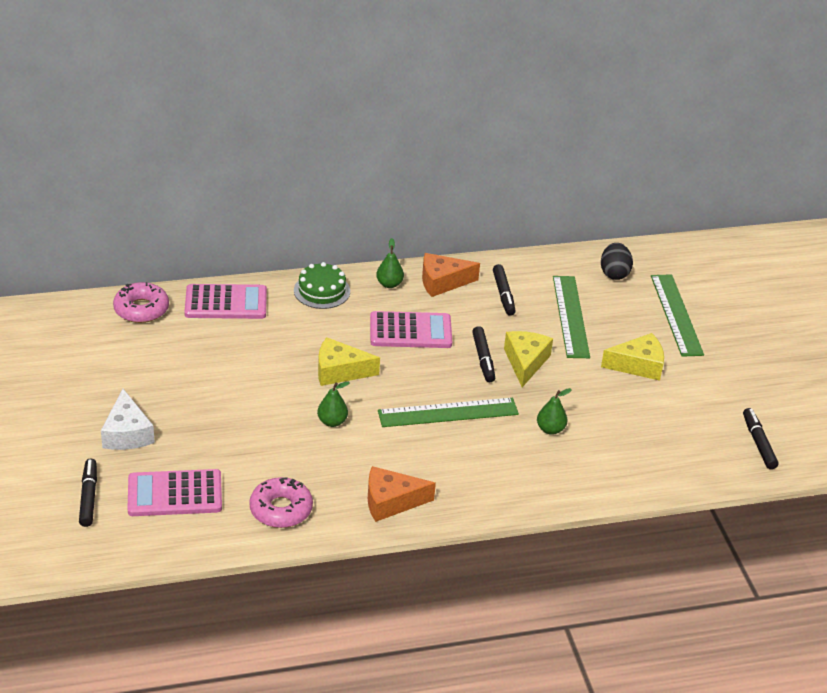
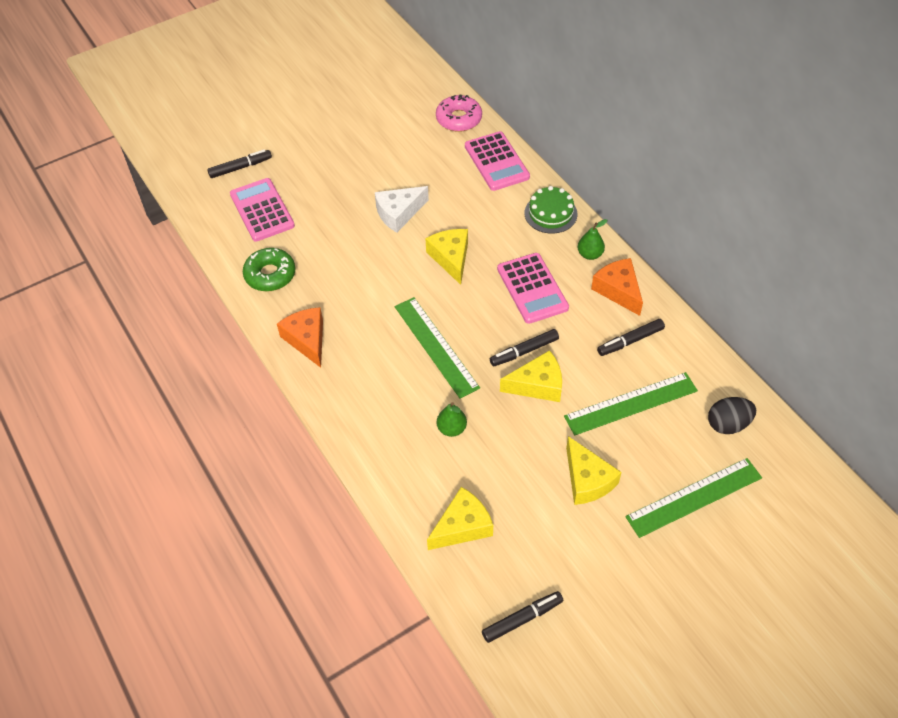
camera: 75 degrees right, 15 degrees up
(127, 433) = (315, 162): white cheese -> white cheese (399, 213)
(281, 509) = (270, 275): pink donut -> green donut
(332, 422) = (385, 273): green pear -> none
(658, 452) = (462, 526): none -> yellow cheese

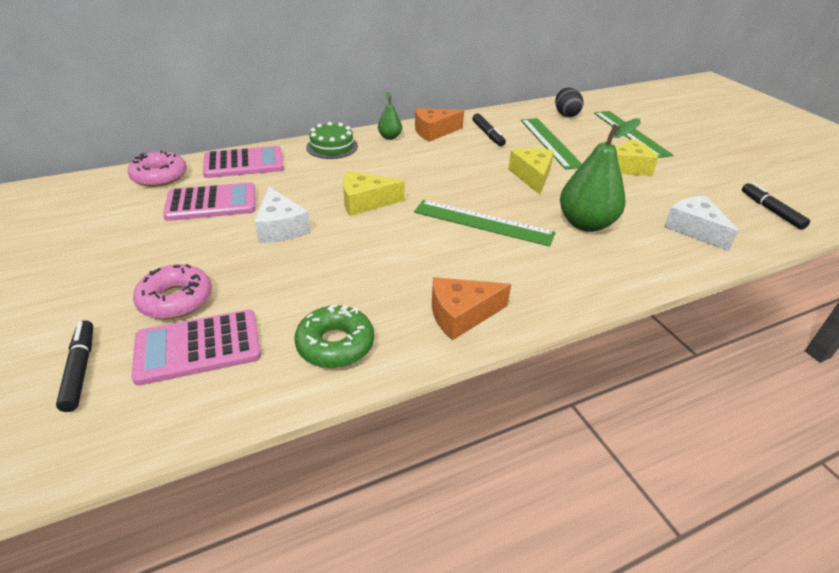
camera: 85 degrees left, 15 degrees down
(304, 185) = (176, 300): none -> pink donut
(436, 346) = (483, 222): green ruler -> green ruler turned 45 degrees clockwise
(451, 429) = (586, 224): green pear -> green pear, size x2.02
(462, 526) = (694, 229): yellow cheese -> white cheese
(524, 351) = (494, 178): black marker -> none
(532, 288) = (420, 166): pink calculator -> pink calculator (211, 203)

